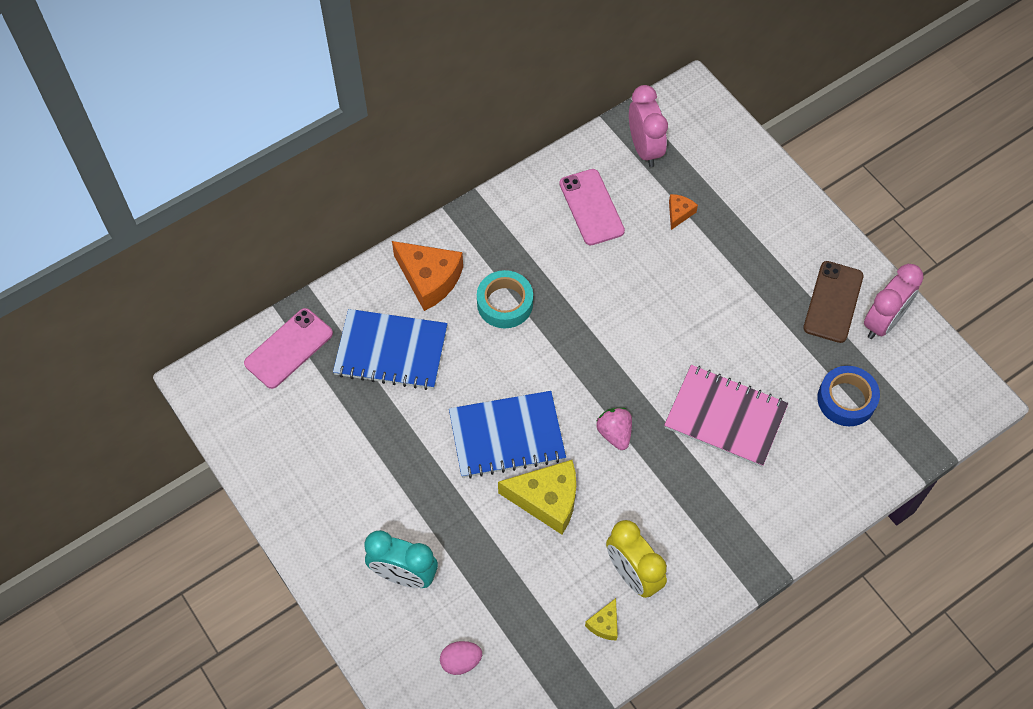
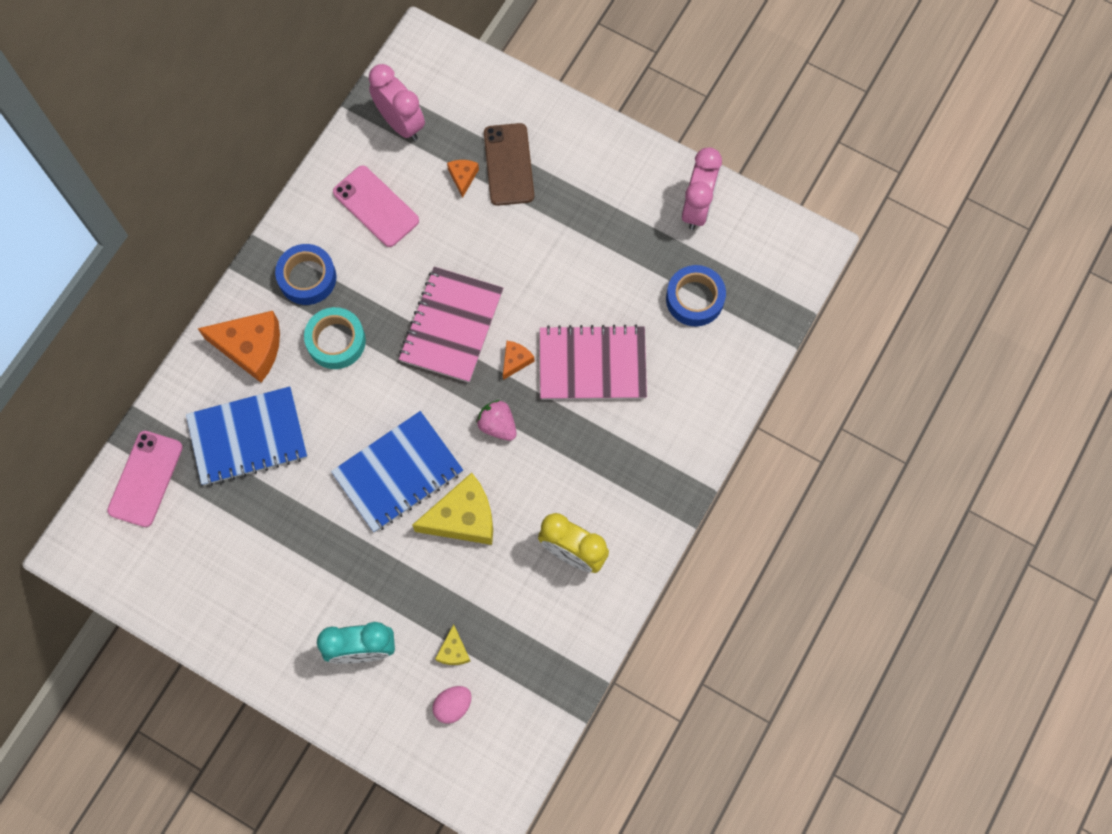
camera: 25 degrees left, 10 degrees up
(505, 241) = (307, 278): none -> blue tape
(604, 624) = (567, 611): yellow cheese -> yellow cheese (453, 651)
(612, 332) = (451, 326): none -> pink notebook
(656, 385) = (515, 361): none -> orange cheese
(833, 302) = (644, 207): brown phone -> brown phone (508, 164)

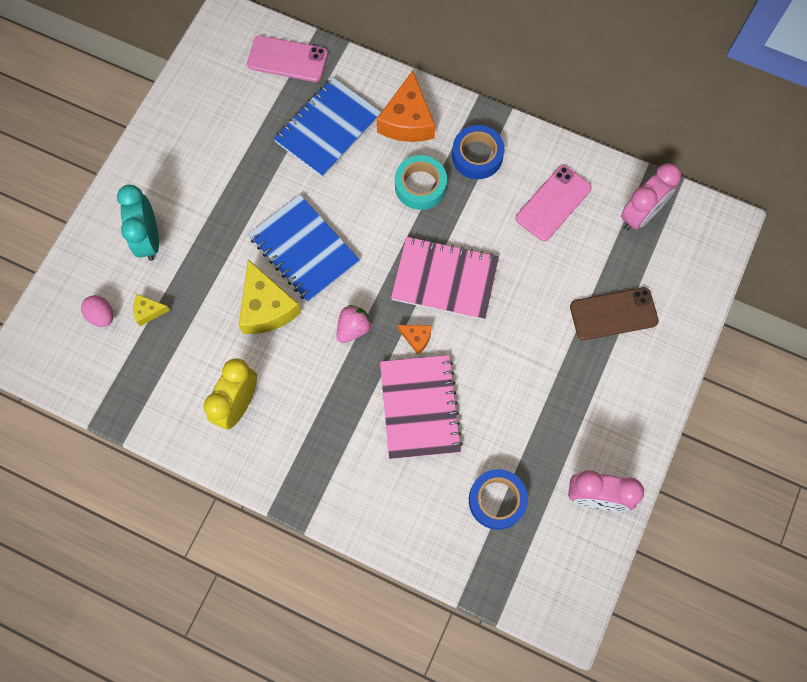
camera: 85 degrees right, 0 degrees up
(248, 437) = (328, 129): blue notebook -> blue notebook turned 60 degrees clockwise
(463, 177) = (594, 274): orange cheese -> none

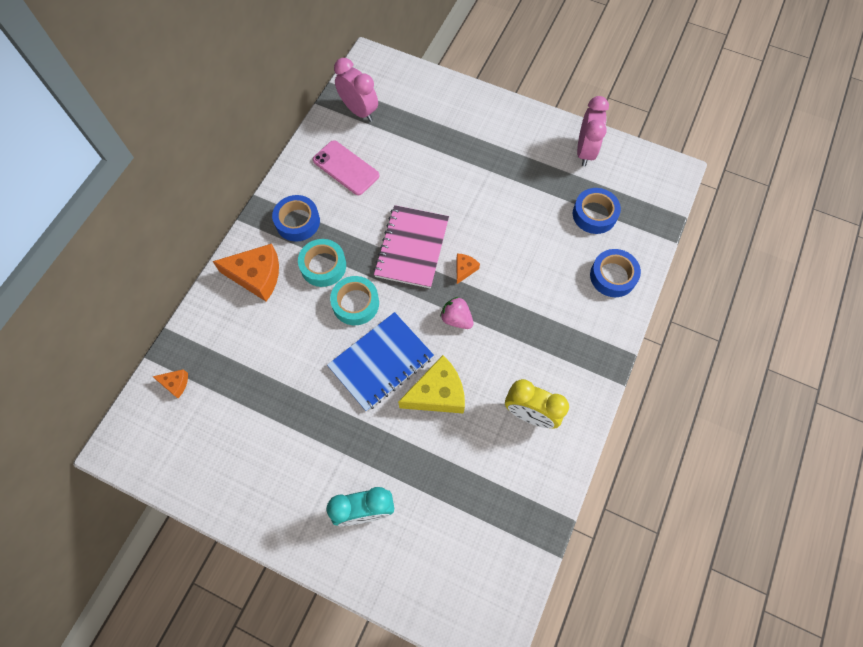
camera: 90 degrees left, 5 degrees down
(102, 315) = (447, 553): pink egg -> none
(148, 311) = (442, 505): yellow cheese -> none
(287, 59) = (175, 384): pink phone -> orange cheese
(328, 129) = (258, 344): blue notebook -> none
(374, 221) = (355, 303): none -> turquoise tape
(408, 515) = (613, 276): none -> blue tape
(419, 407) = (524, 267): pink notebook -> none
(613, 314) = (441, 132): brown phone -> none

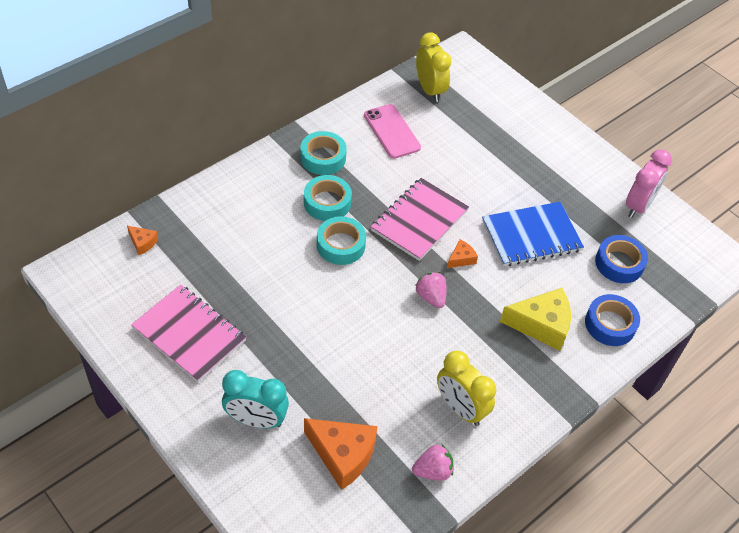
camera: 20 degrees right, 15 degrees down
(257, 276) = (262, 187): orange cheese -> orange cheese (343, 455)
(265, 456) = (189, 334): none -> pink notebook
(297, 222) = (323, 158): blue tape -> turquoise tape
(359, 111) = (429, 90): pink clock -> yellow clock
(381, 362) = (338, 303): blue notebook -> blue notebook (531, 236)
(437, 393) = (378, 352): yellow cheese -> yellow cheese (541, 325)
(535, 484) = (432, 471): none -> pink strawberry

